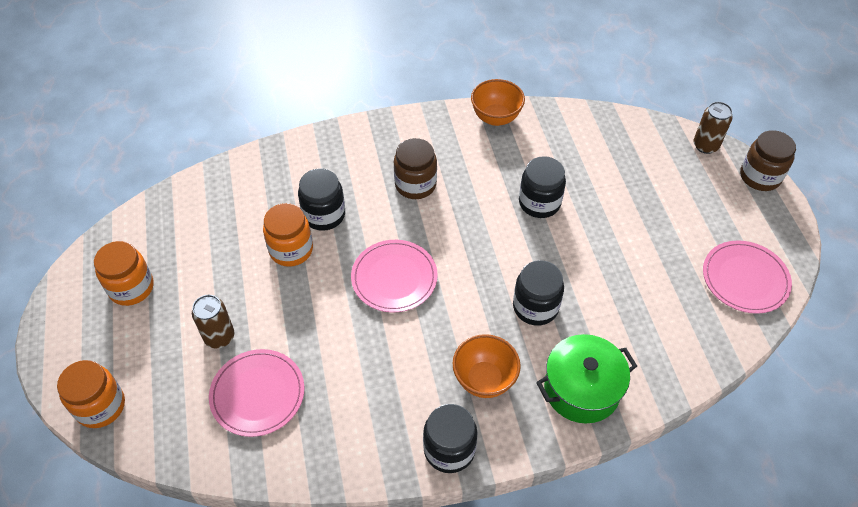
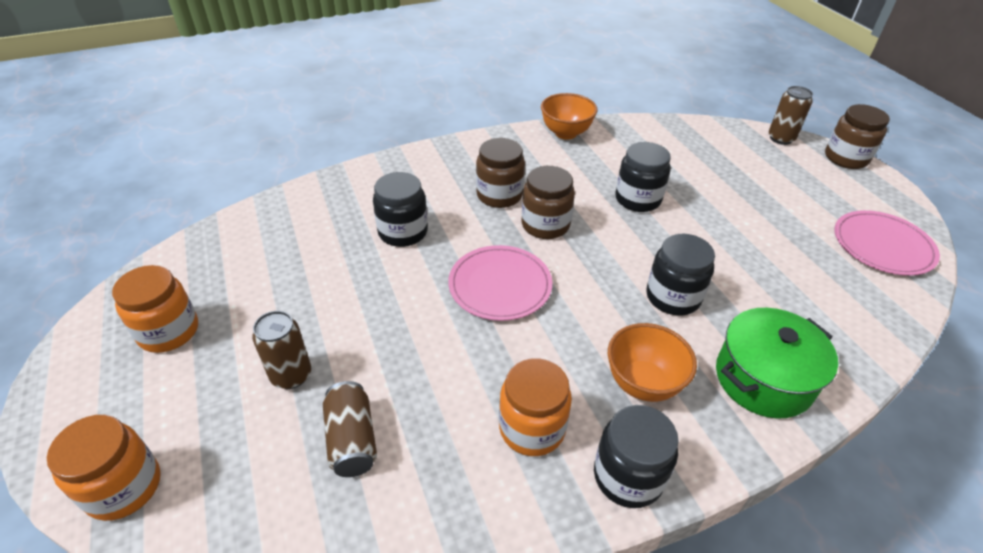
camera: 10 degrees left, 10 degrees down
(257, 394) = (352, 440): pink plate -> brown can
(291, 250) = (370, 270): orange jar -> orange jar (532, 428)
(448, 221) = (545, 225): none -> brown jar

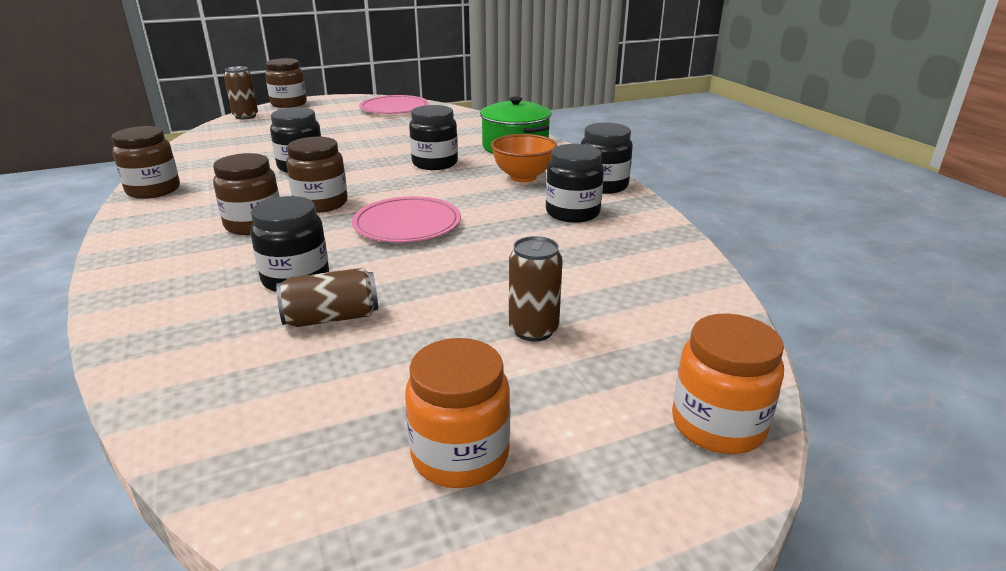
camera: 90 degrees left, 15 degrees down
(352, 440) = (606, 285): brown can -> brown can (331, 317)
(532, 428) = (572, 213): orange jar -> black jar
(566, 133) = (153, 190): orange bowl -> brown jar

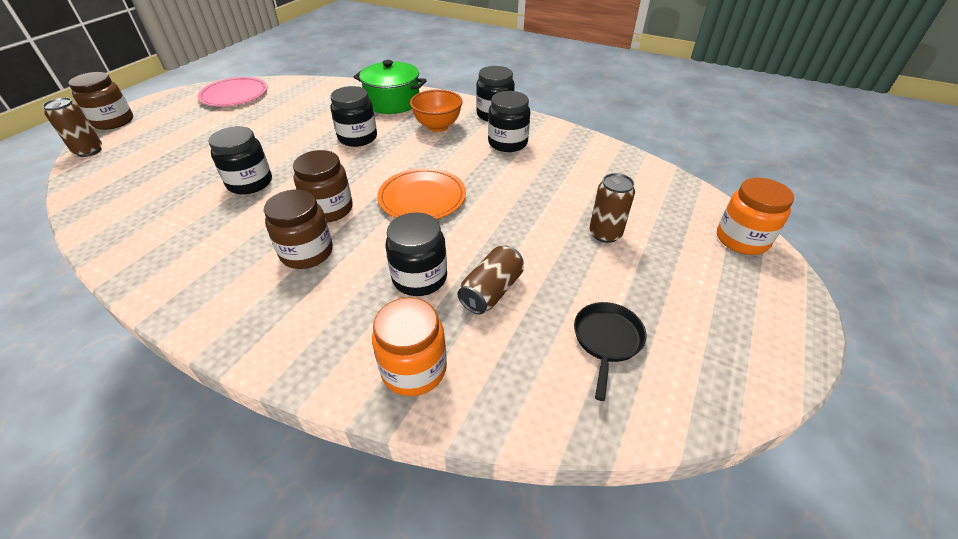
camera: 40 degrees left, 15 degrees up
(153, 190) = (141, 267): brown jar -> none
(355, 416) = (607, 340): none -> black pan
(407, 224) = (422, 197): pink plate -> orange plate
(460, 455) = (681, 325): orange jar -> orange jar (414, 369)

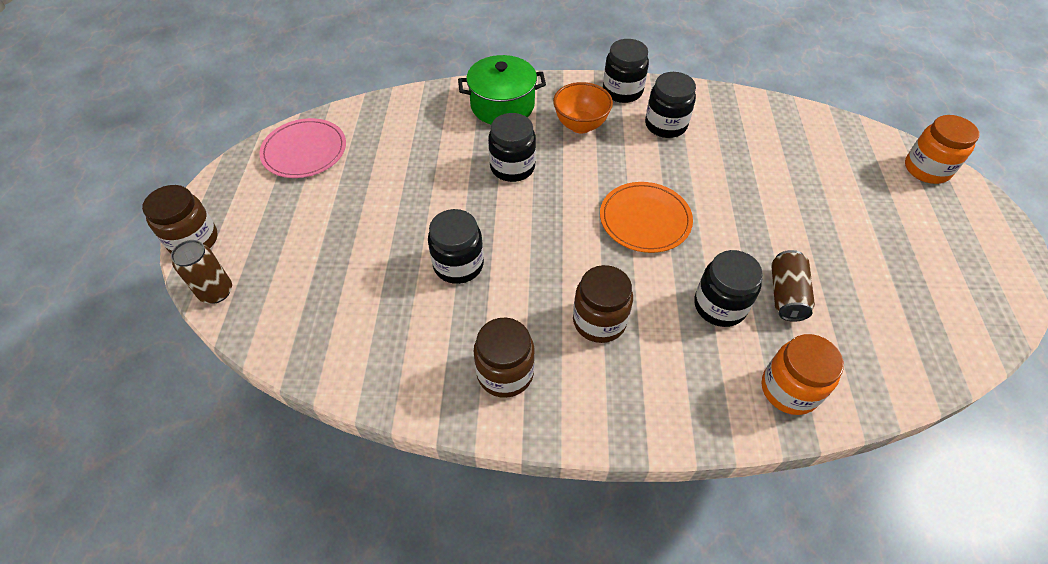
camera: 25 degrees left, 10 degrees up
(329, 209) = (572, 266): brown jar -> brown jar (505, 373)
(605, 234) = (826, 202): brown can -> none
(607, 340) = (900, 303): black pan -> none

